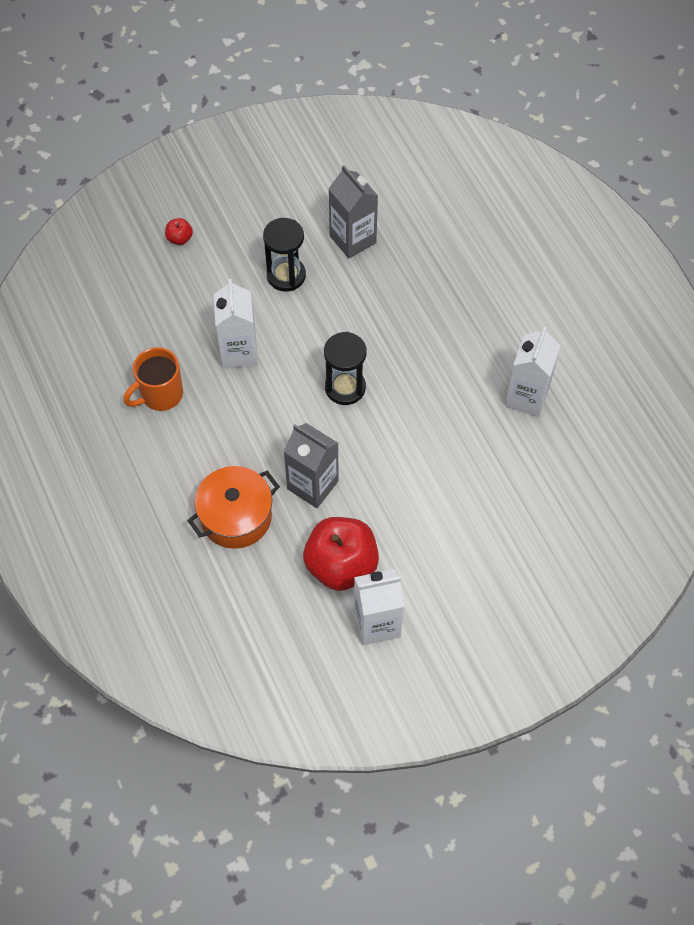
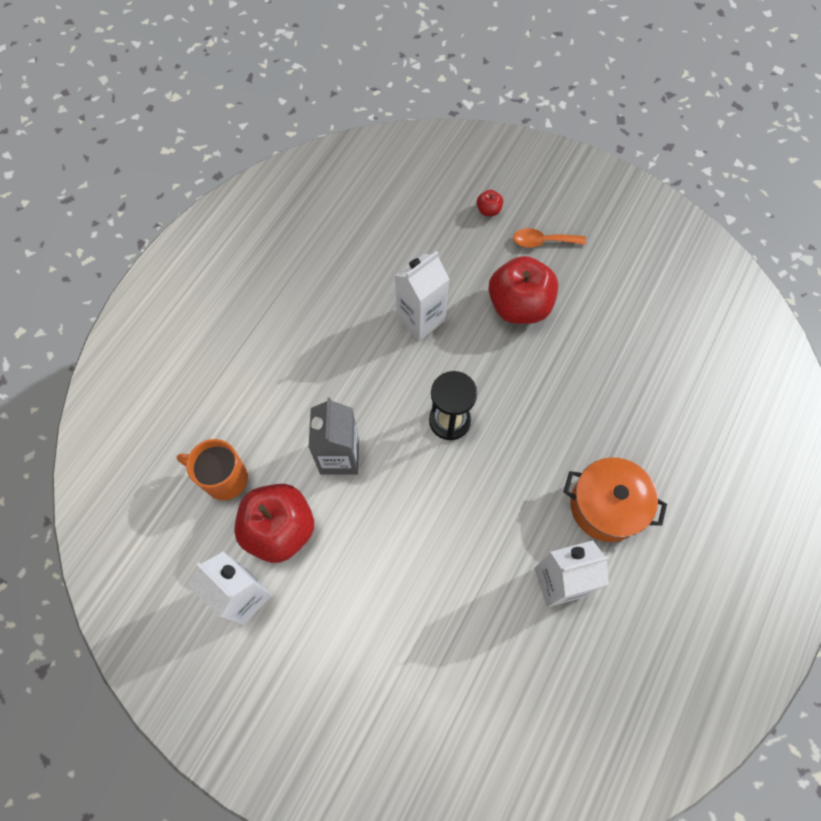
camera: 55 degrees right, 5 degrees up
(160, 394) = (340, 290): orange mug -> orange mug (224, 478)
(236, 517) = (270, 417): orange pot -> orange pot (606, 506)
(242, 220) = (542, 241): none -> orange spoon
(286, 275) = (519, 306): black hourglass -> red apple
(352, 239) = (596, 332): grey carton -> none

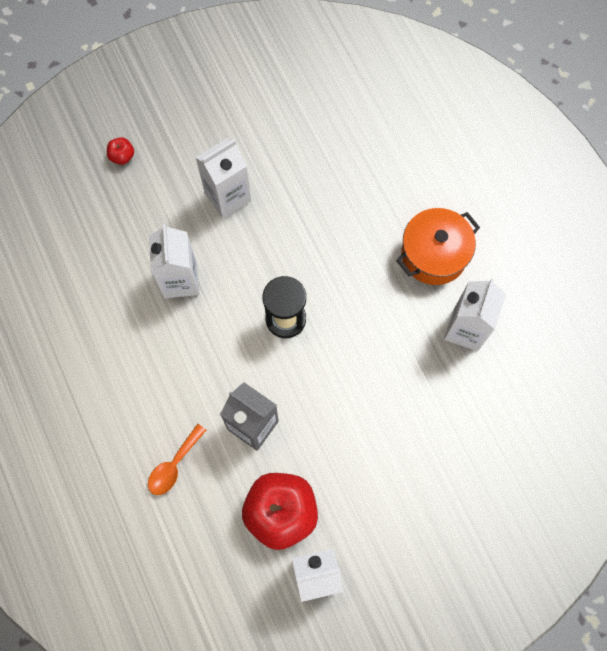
camera: 55 degrees left, 5 degrees up
(224, 478) = (204, 532): orange mug -> none
(519, 306) = (228, 197): red apple -> white carton
(542, 241) = (185, 137): orange spoon -> orange spoon (174, 465)

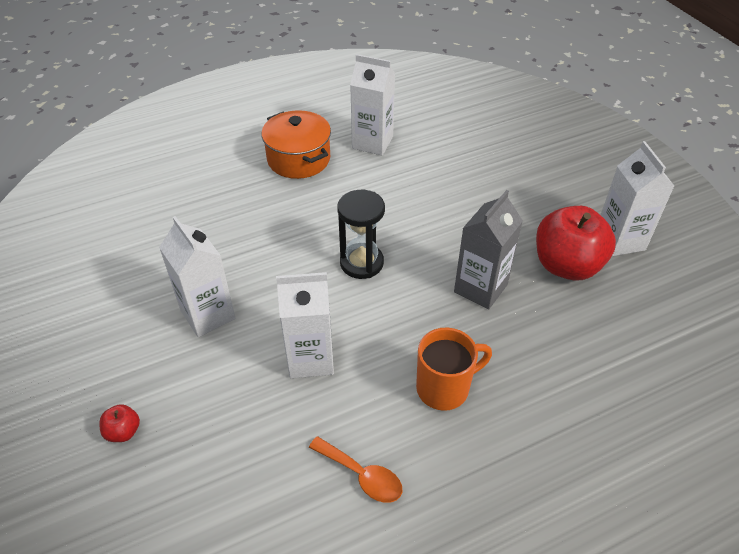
camera: 90 degrees left, 25 degrees down
(147, 384) = (444, 388): none -> orange mug
(174, 465) = (537, 357): orange spoon -> orange spoon (362, 475)

